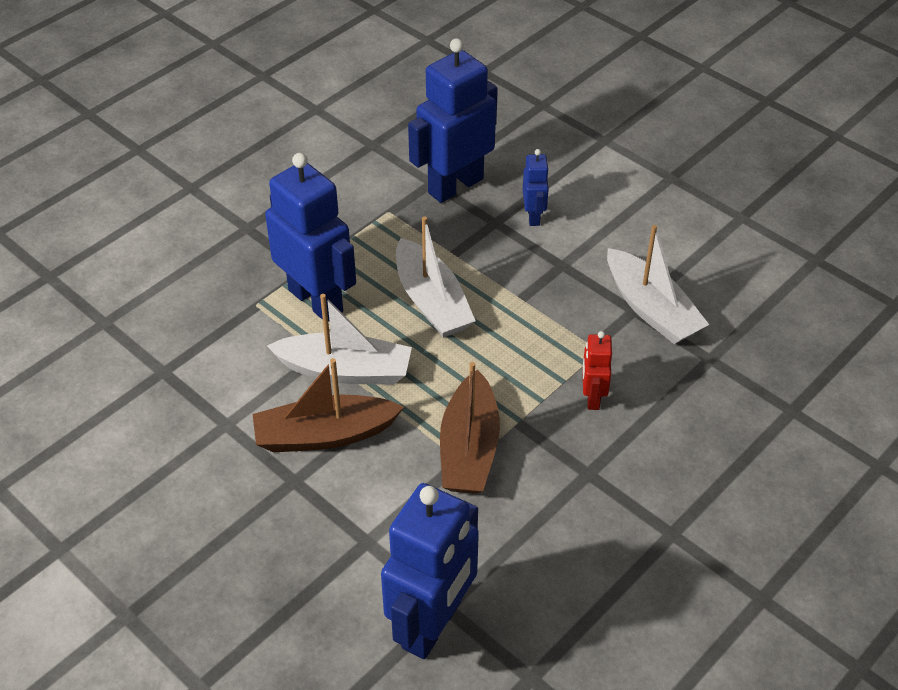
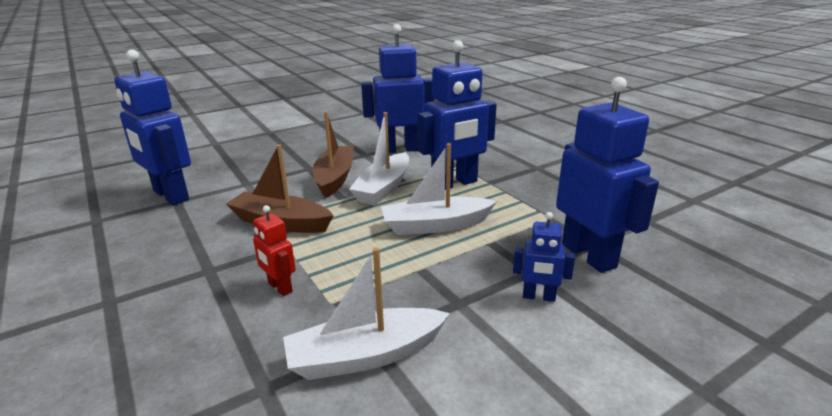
camera: 105 degrees right, 20 degrees down
(198, 384) = (400, 149): none -> blue robot
(592, 397) = (279, 287): red robot -> red robot turned 150 degrees counterclockwise

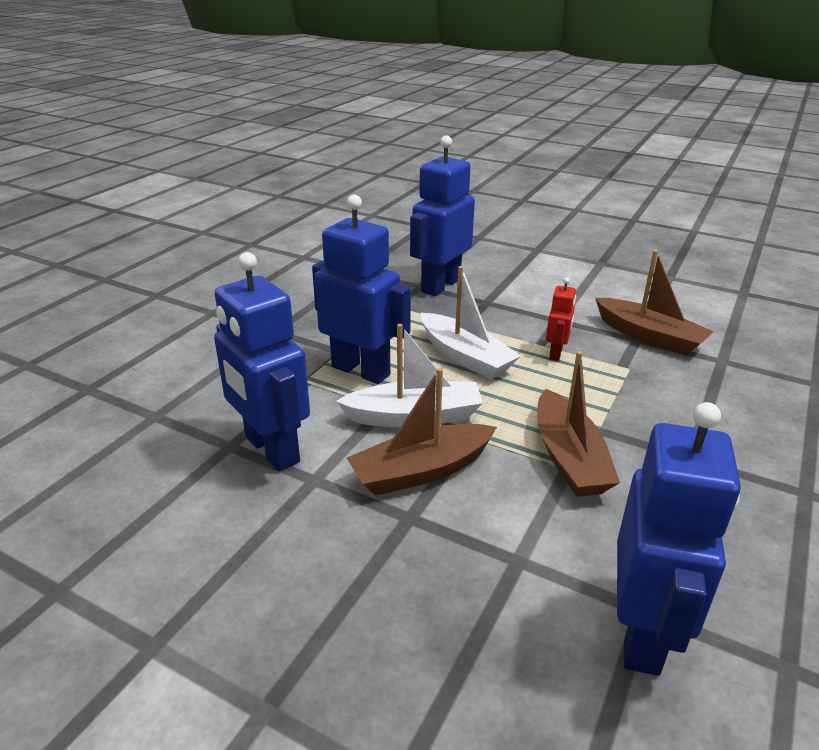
camera: 120 degrees left, 5 degrees up
(279, 287) = (649, 401): red robot -> red robot (556, 353)
(365, 355) = (649, 337): white boat -> brown boat
(538, 297) = (514, 295): blue robot -> none

